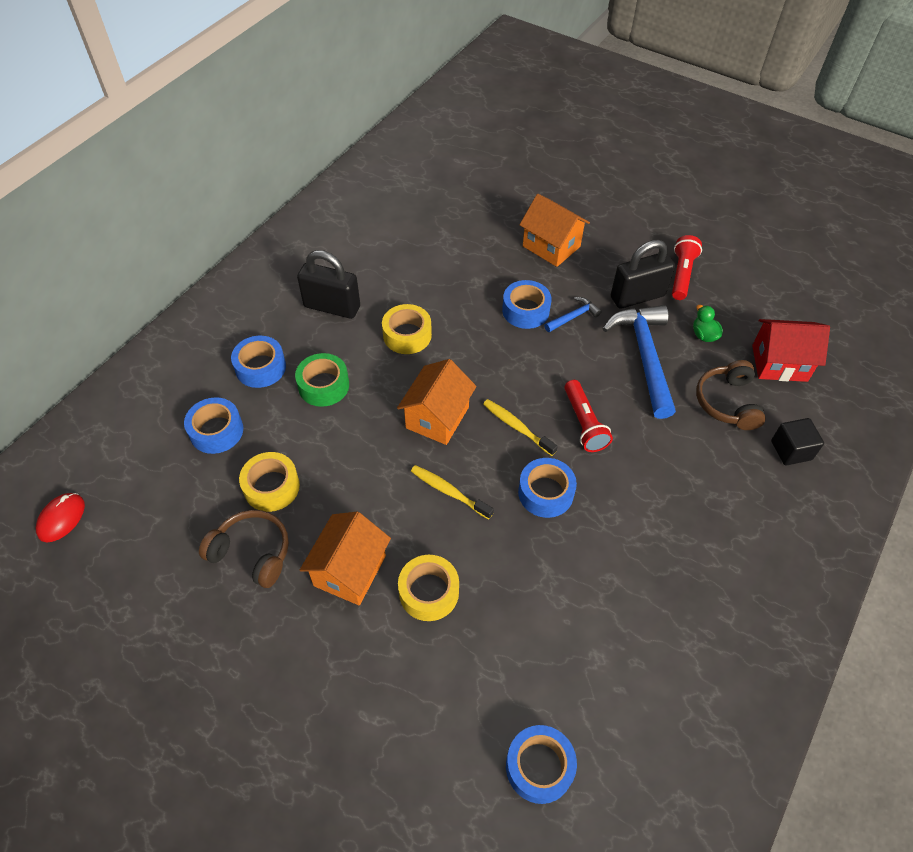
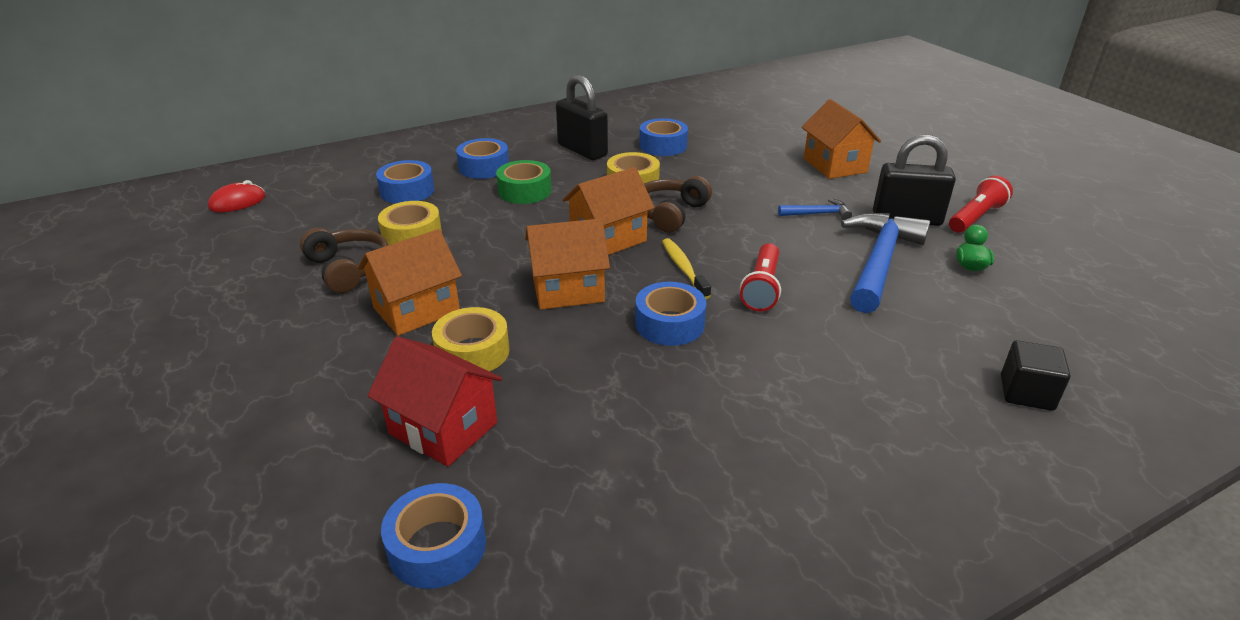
camera: 30 degrees right, 20 degrees down
(449, 491) = (568, 290): yellow toothbrush -> orange house
(525, 310) = (768, 197): blue tape -> blue tape (663, 145)
(727, 402) = (962, 325): brown headphones -> brown headphones (670, 213)
(779, 363) = (1062, 315): red house -> red house (443, 428)

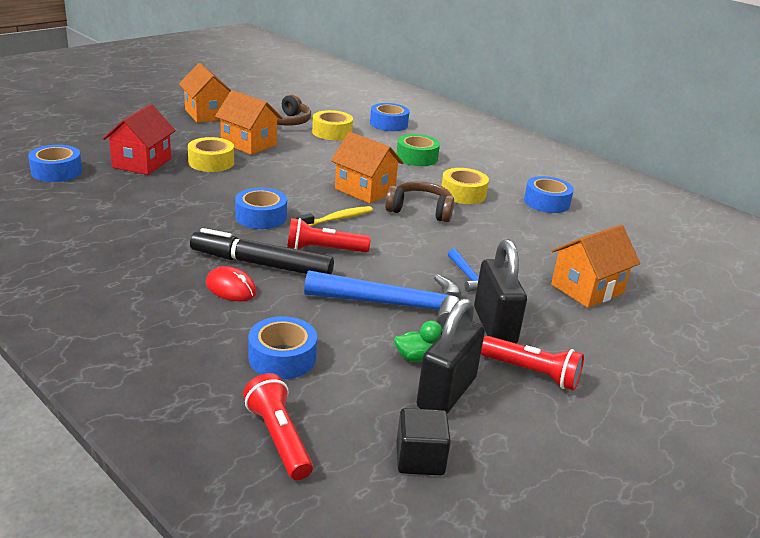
camera: 70 degrees right, 5 degrees down
(237, 202) = (343, 87): red mouse -> red mouse (231, 288)
(484, 167) = (443, 141): blue tape -> blue tape (282, 357)
(568, 290) = (289, 182): orange house -> orange house (207, 114)
(582, 150) = (504, 171): black padlock -> black padlock (446, 393)
(798, 336) = (261, 264): none -> black marker
(1026, 393) = (212, 366): black cube -> black cube (420, 459)
(1128, 360) = (278, 438): none -> red flashlight

